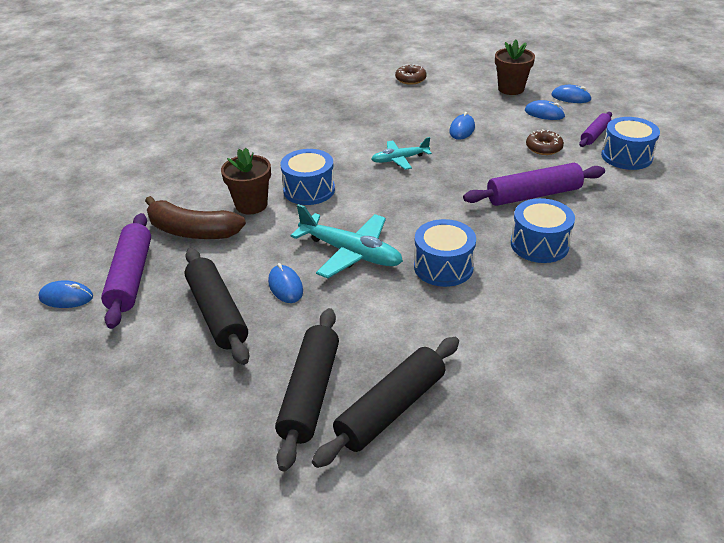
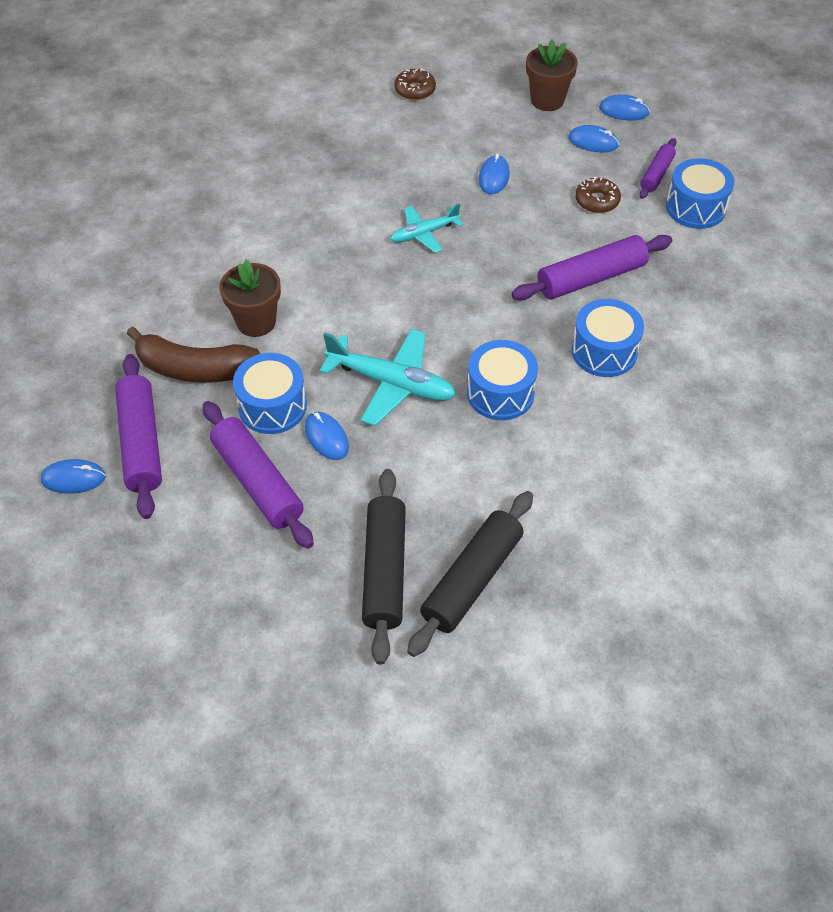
camera: 10 degrees left, 15 degrees up
(217, 313) = (257, 482): black rolling pin -> purple rolling pin
(309, 190) = (322, 292): blue drum -> blue drum (272, 406)

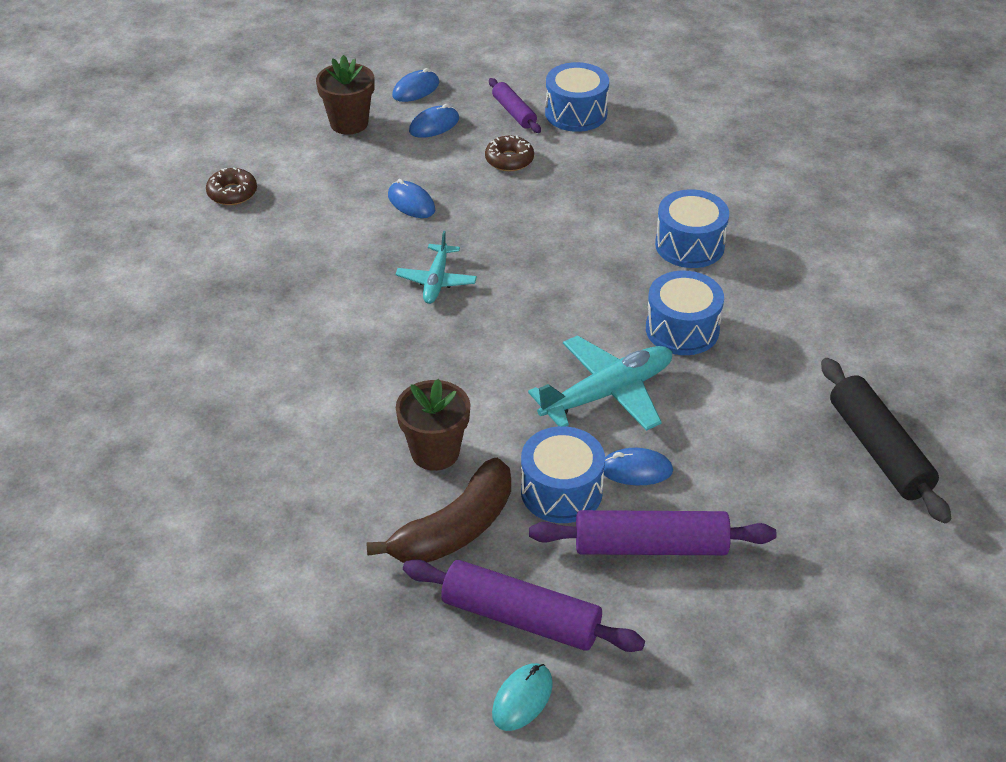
camera: 55 degrees left, 10 degrees down
(73, 478) = (522, 699): blue mouse -> turquoise mouse
(384, 571) = (828, 503): black rolling pin -> none
(591, 278) = (598, 210): purple rolling pin -> none

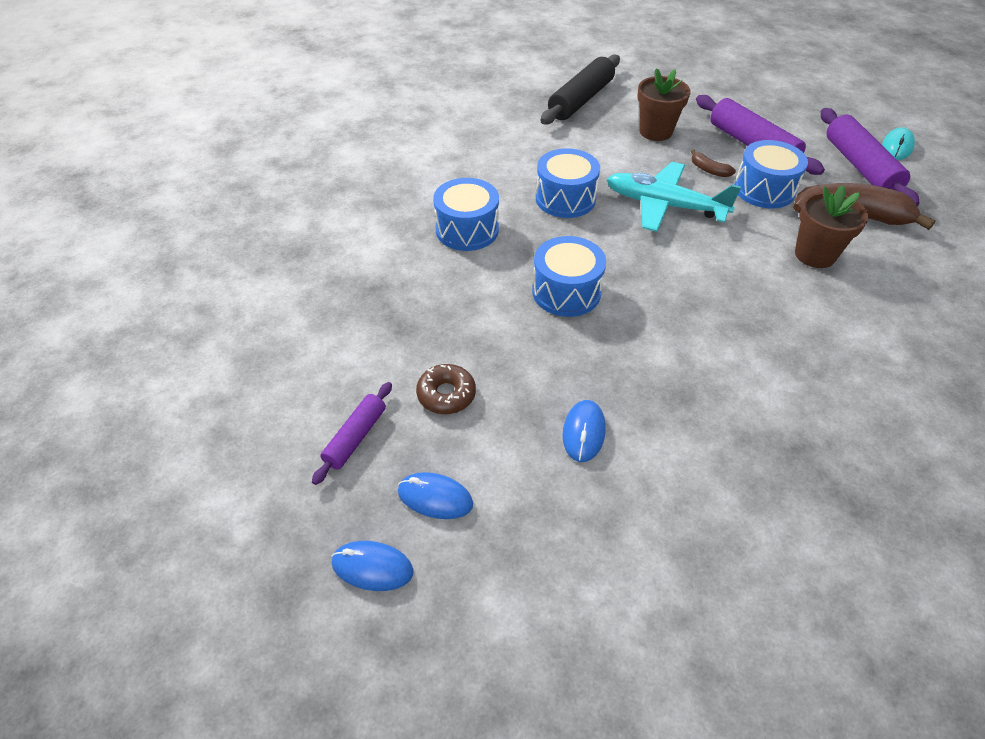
camera: 125 degrees left, 5 degrees up
(232, 193) = (736, 622): brown donut -> none
(349, 123) = (499, 594): brown flower pot -> brown flower pot (655, 131)
(436, 281) = (663, 349): turquoise plane -> none
(522, 699) = (897, 147): turquoise mouse -> turquoise mouse turned 60 degrees counterclockwise
(576, 113) = (321, 385): blue drum -> blue drum (566, 292)
(636, 470) = (709, 170): blue mouse -> brown banana

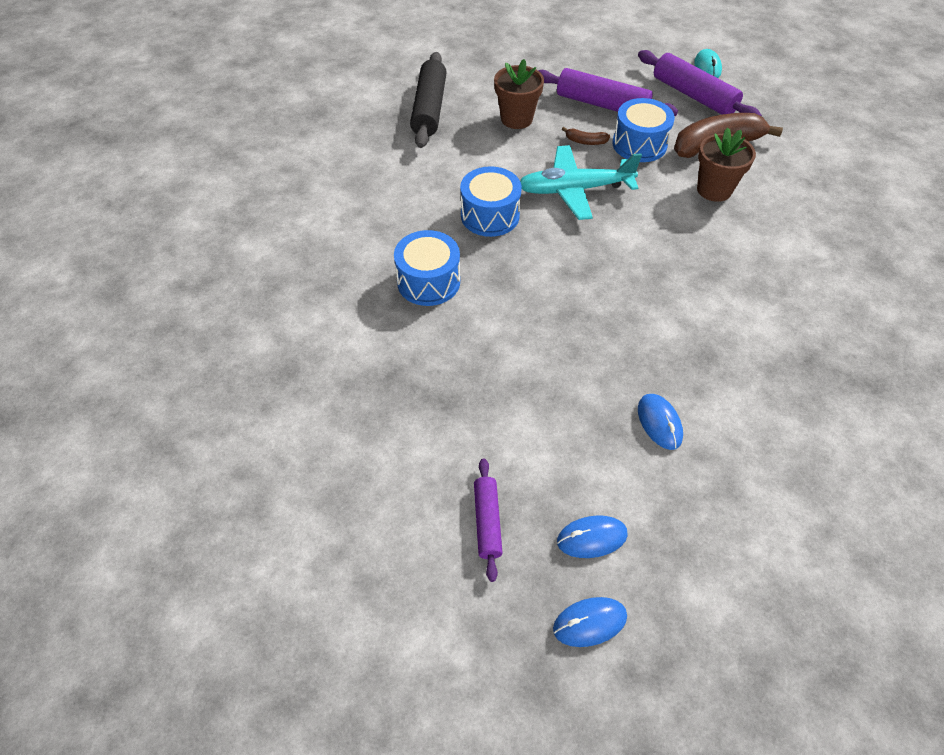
camera: 30 degrees left, 5 degrees up
(446, 395) = (531, 445): brown donut -> none
(566, 292) = (556, 305): blue drum -> none

